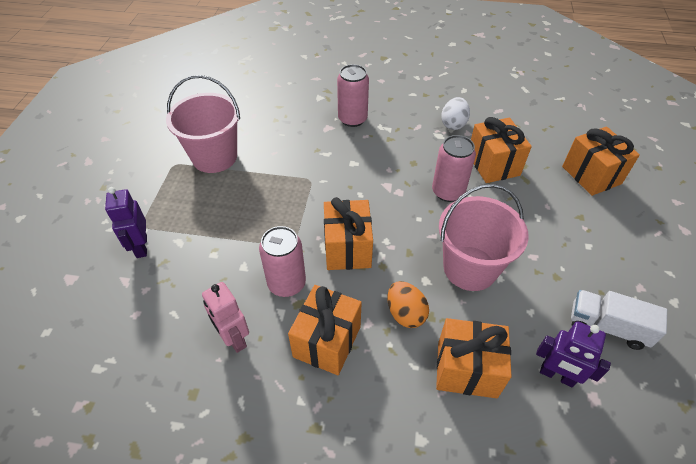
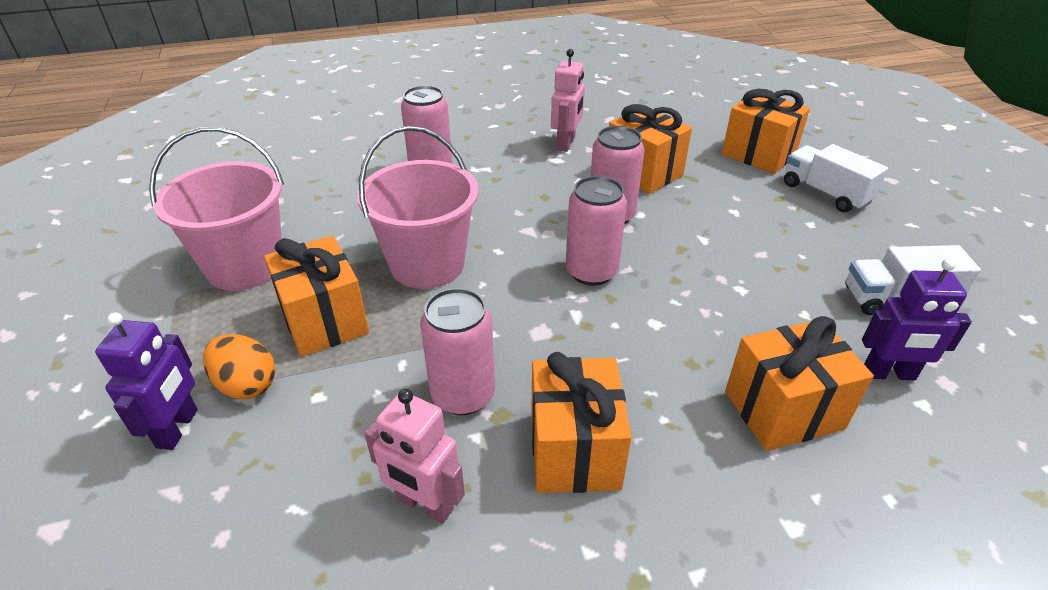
camera: 25 degrees left, 10 degrees down
(141, 246) = (178, 428): purple robot -> purple robot turned 135 degrees counterclockwise
(347, 248) = (524, 320): orange gift -> orange gift (324, 320)
(405, 313) = (658, 372): orange egg -> orange egg (246, 385)
(408, 230) = (591, 272): none -> pink can
(453, 124) = (566, 144): white egg -> pink robot
(470, 268) = (699, 290): pink bucket -> pink bucket (427, 264)
(619, 224) = (825, 193): none -> white truck

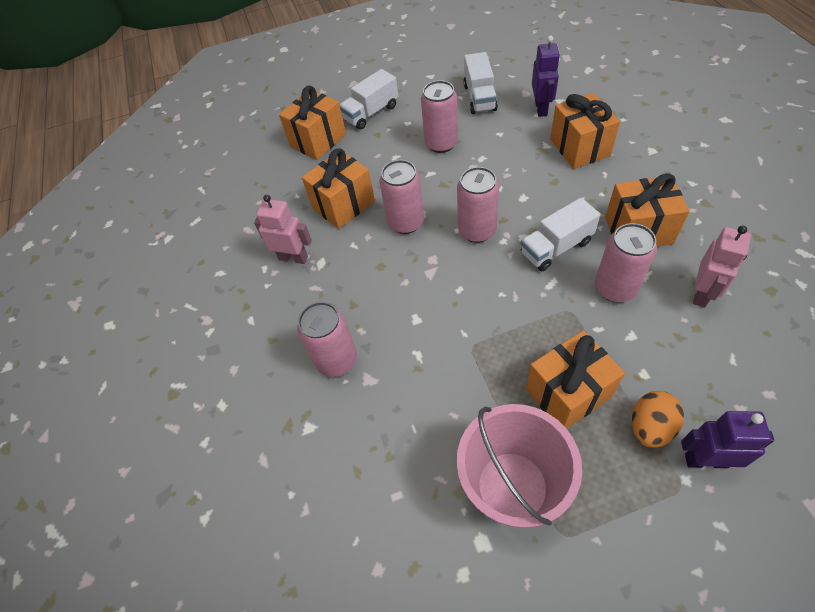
camera: 85 degrees left, 15 degrees up
(427, 264) = (485, 334): pink bucket -> none
(550, 344) = (556, 247): none -> white truck
(768, 252) = (441, 144): none -> pink can

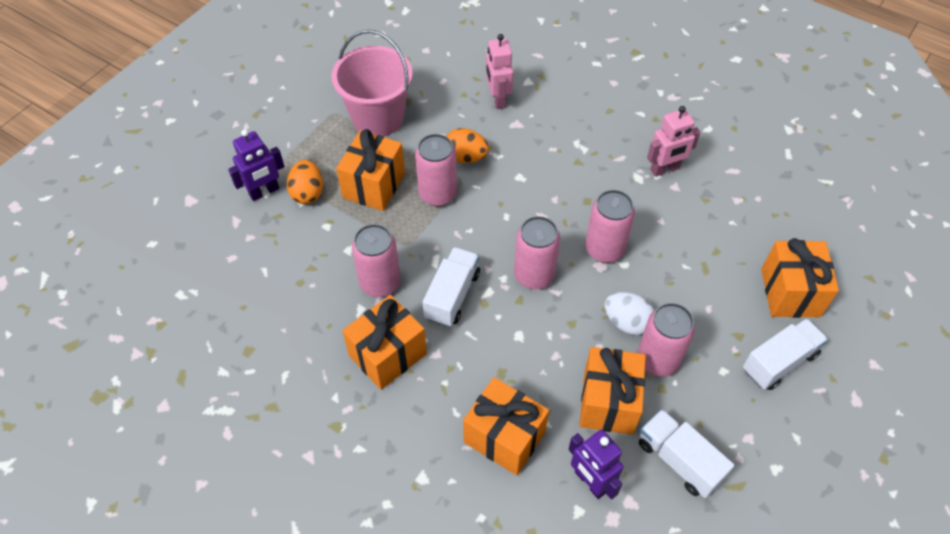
camera: 135 degrees right, 0 degrees up
(336, 360) = (550, 122): pink can -> pink can (438, 194)
(343, 205) = (679, 236): orange gift -> orange gift (608, 402)
(371, 113) = (779, 362): white truck -> white truck turned 45 degrees clockwise
(439, 171) = (627, 322): none -> white egg
(450, 370) = (466, 157): none -> orange egg
(702, 293) = (306, 316): pink robot -> pink robot (498, 99)

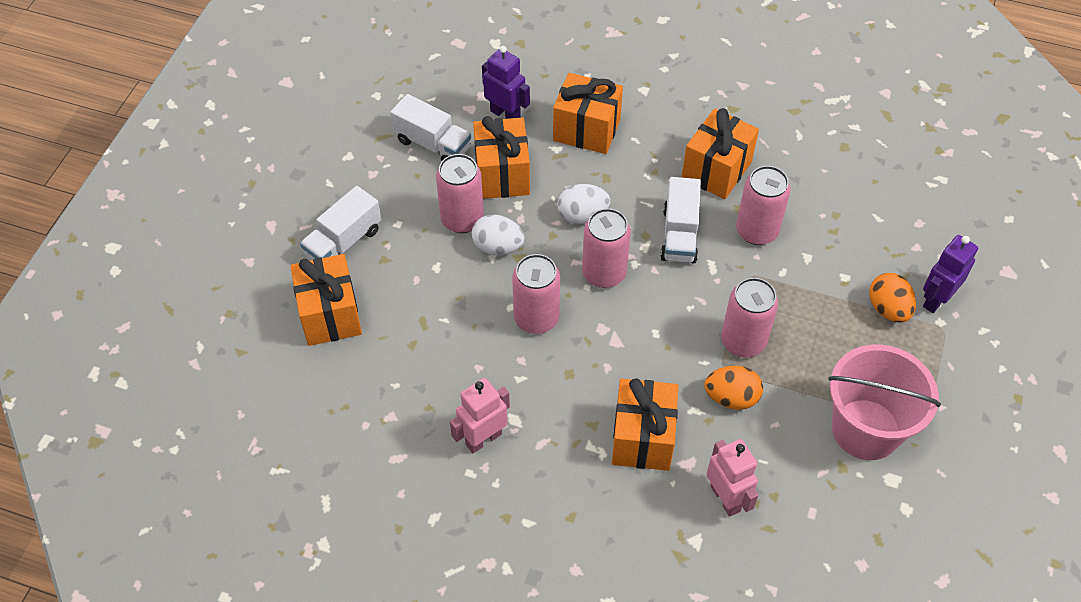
camera: 165 degrees right, 0 degrees up
(374, 185) = (820, 335): orange gift -> orange gift (642, 438)
(537, 336) = (582, 215): none -> white egg

